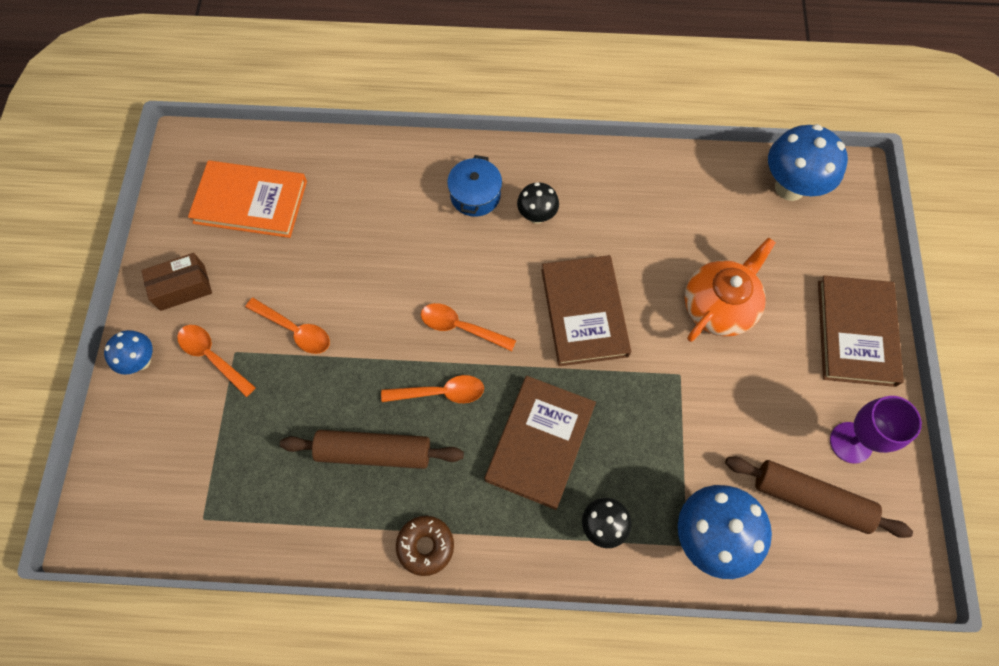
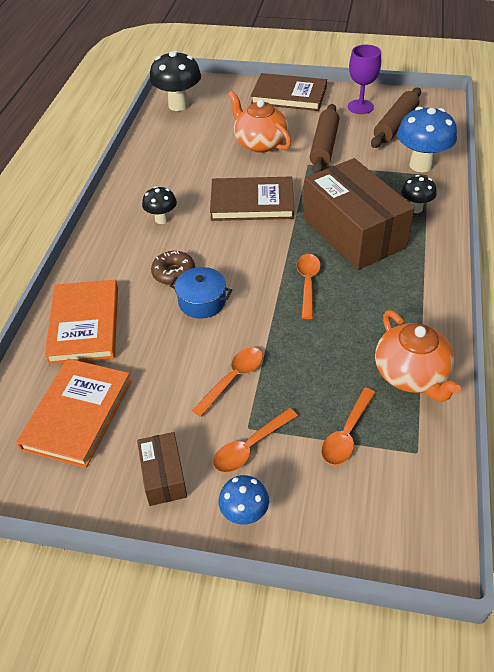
camera: 80 degrees left, 20 degrees down
(304, 515) = (411, 374): none -> orange teapot
(362, 179) = (84, 324): none -> orange book
(374, 452) = (356, 326): brown rolling pin -> brown rolling pin (324, 146)
(425, 546) = (434, 299): brown donut -> brown donut (174, 273)
(461, 327) = (252, 268): orange spoon -> orange spoon (346, 434)
(475, 195) = (130, 252): blue pot -> blue pot (202, 301)
(540, 443) = (353, 232): brown book -> brown box
(789, 187) = (178, 105): blue mushroom -> black mushroom

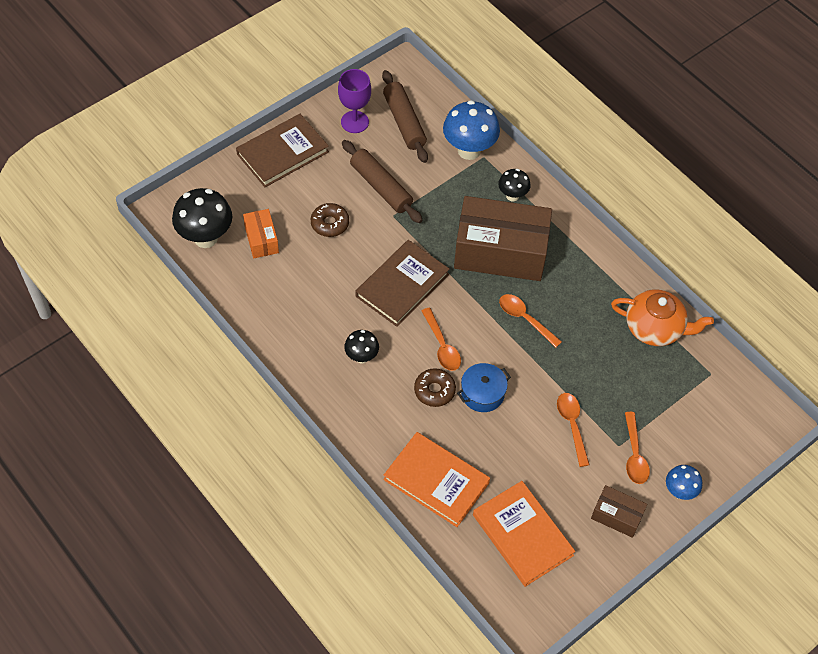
camera: 55 degrees left, 10 degrees up
(207, 125) = (261, 239): none -> orange box
(260, 143) = (330, 223): orange teapot -> brown donut
(346, 434) = (668, 397): orange spoon -> orange spoon (442, 346)

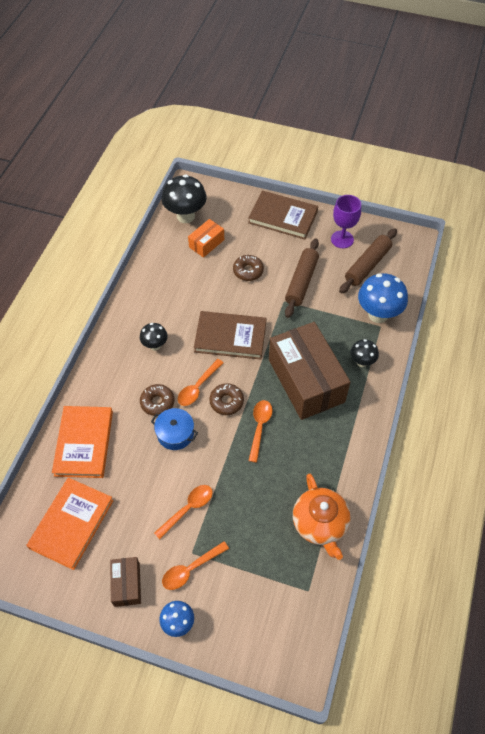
camera: 60 degrees right, 0 degrees up
(477, 330) = (226, 402): none -> brown donut

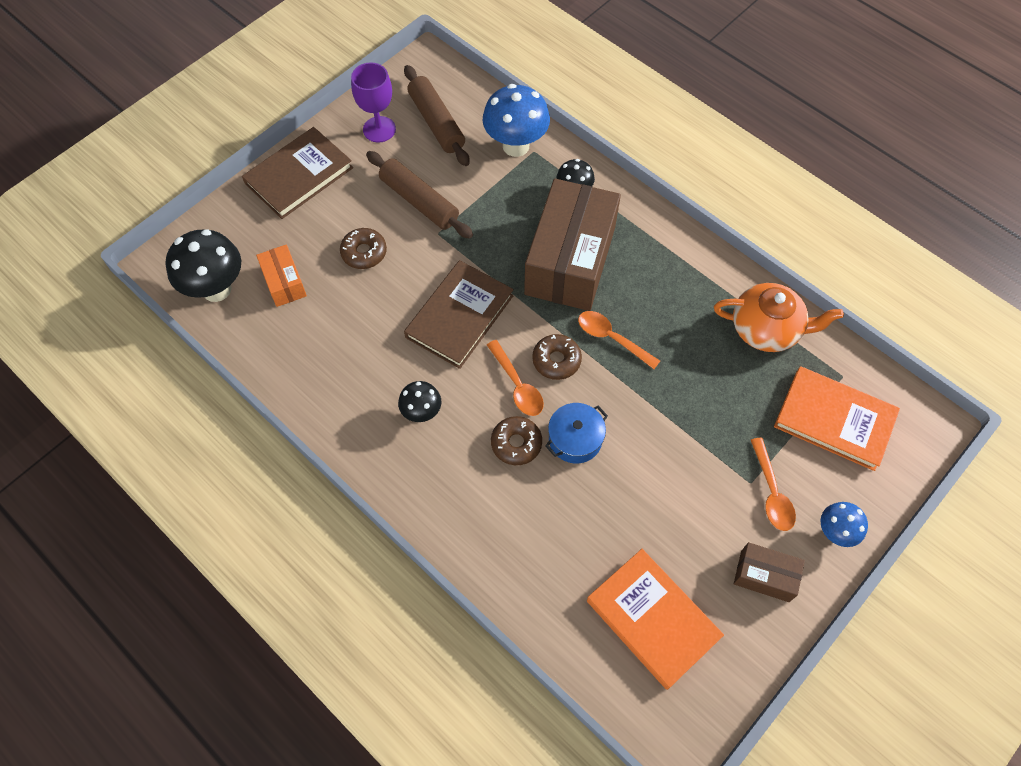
camera: 65 degrees left, 5 degrees up
(84, 443) = (534, 562): orange book -> orange book (834, 420)
(188, 509) = (690, 465): orange spoon -> none
(306, 380) = (570, 260): brown box -> brown box turned 75 degrees counterclockwise

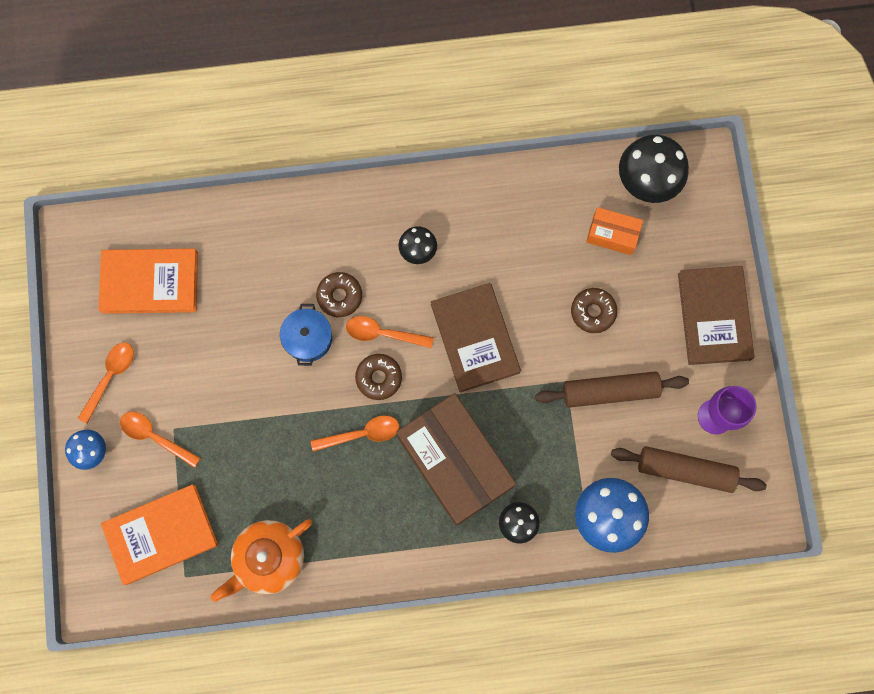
camera: 130 degrees right, 15 degrees up
(764, 576) = (110, 377): brown box -> orange spoon

